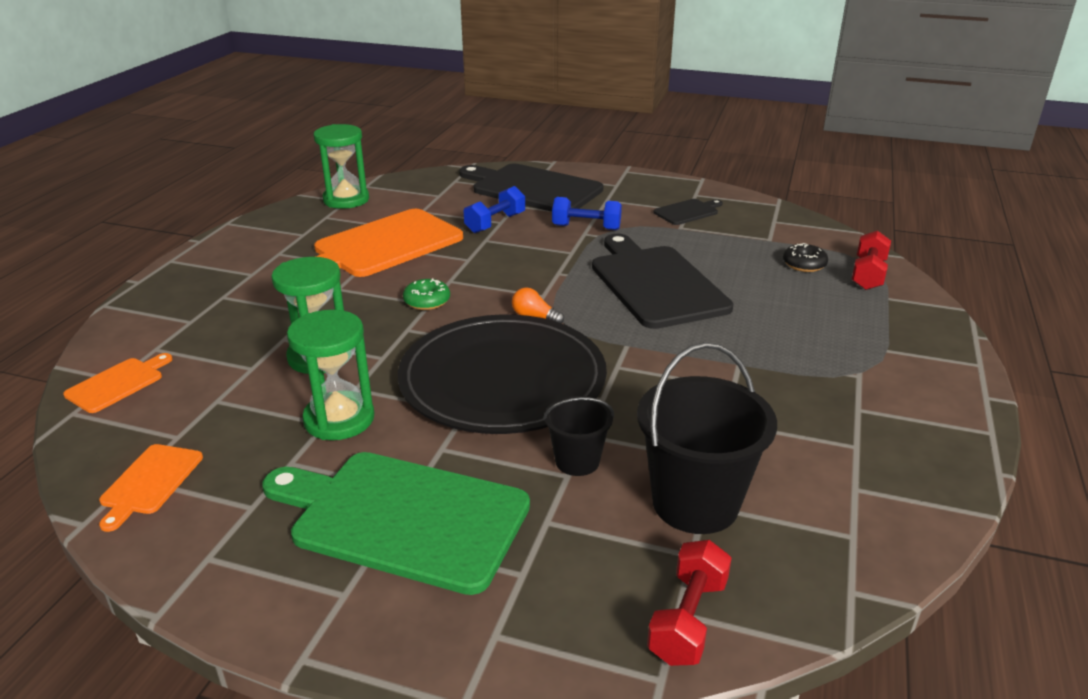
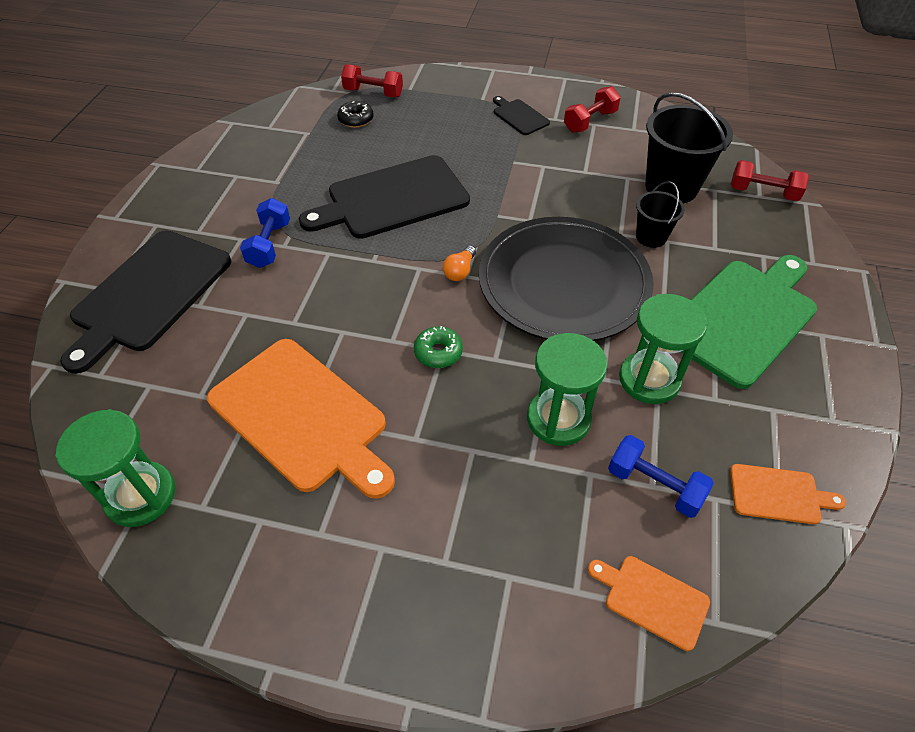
camera: 95 degrees left, 20 degrees up
(402, 517) = (743, 318): green cutting board -> green cutting board turned 150 degrees counterclockwise
(495, 223) = (248, 318): blue dumbbell -> blue dumbbell (654, 485)
(688, 212) = (240, 176): black cutting board -> black cutting board (519, 116)
(862, 443) = (590, 121): none -> red dumbbell

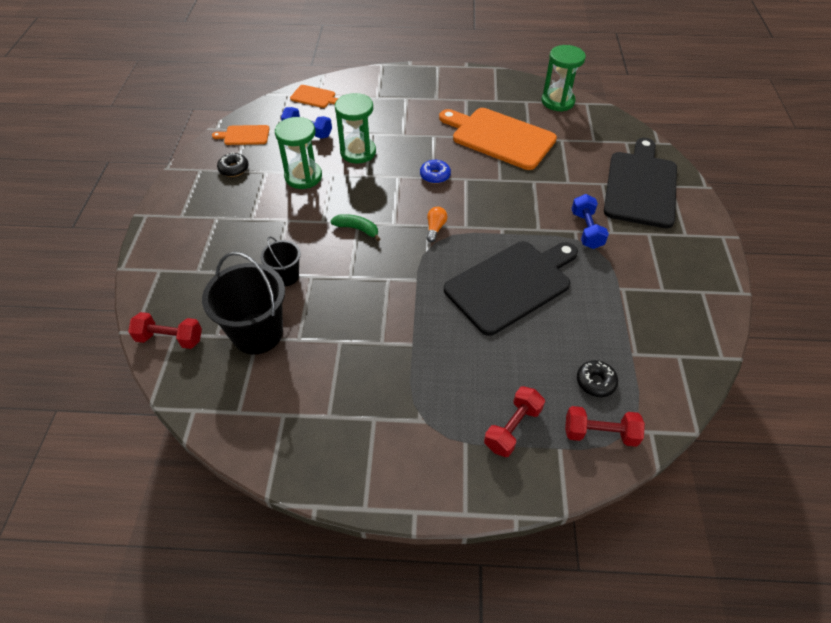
camera: 170 degrees right, 0 degrees up
(438, 352) = (435, 176): green donut -> blue donut
(519, 116) = (415, 417): black cutting board -> none
(563, 283) = (357, 229): black plate -> green banana
(590, 121) = (333, 420): red dumbbell -> red dumbbell (512, 428)
(743, 318) = (231, 220): green cutting board -> none
(771, 412) = (234, 169): none -> black donut

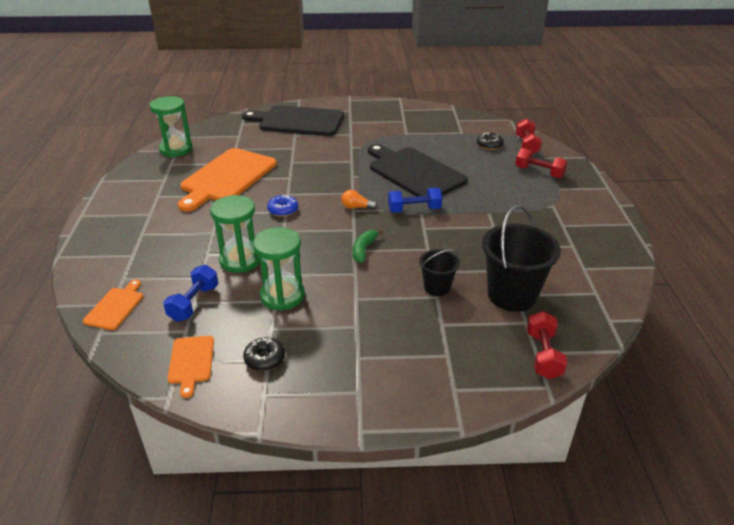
camera: 95 degrees left, 15 degrees down
(586, 230) = (350, 143): blue dumbbell -> blue dumbbell (414, 210)

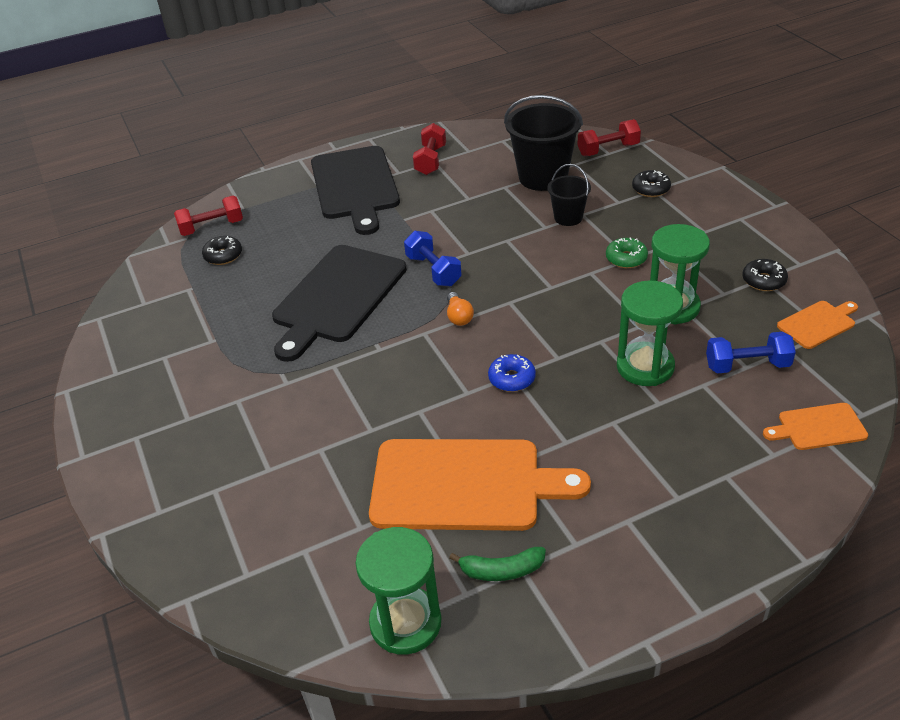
camera: 110 degrees left, 5 degrees up
(298, 121) = (207, 490): black cutting board -> black cutting board (355, 186)
(357, 296) = (626, 259): none -> green donut
(364, 250) = (544, 281): green banana -> green banana (501, 570)
(450, 354) = (651, 189): none -> black donut
(539, 172) = (285, 205): red dumbbell -> red dumbbell (430, 160)

